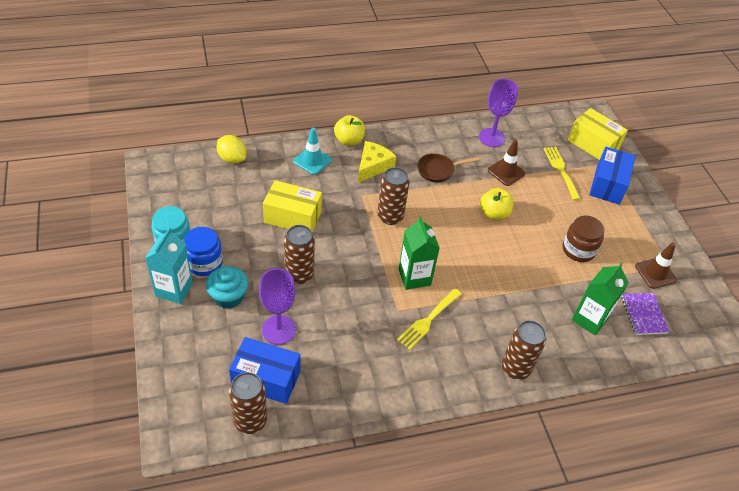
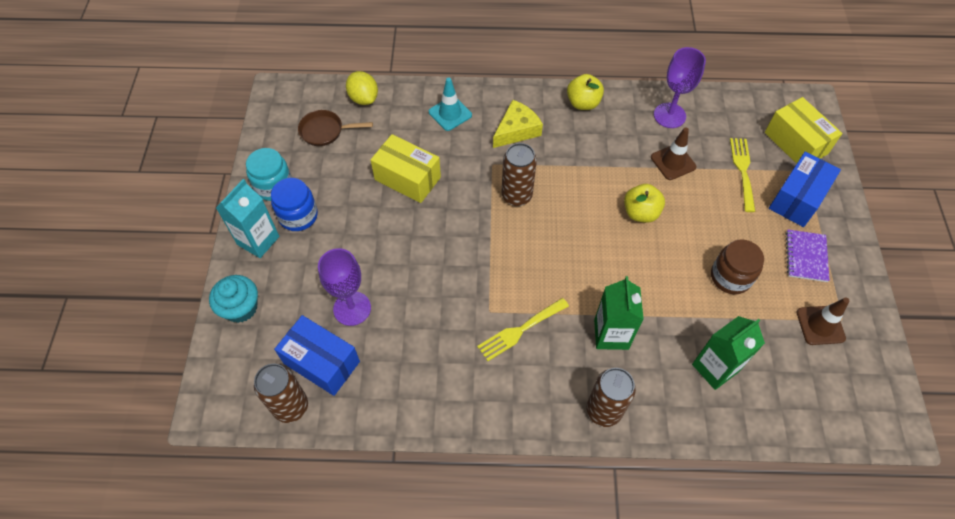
camera: 20 degrees right, 10 degrees up
(228, 297) = (311, 260): turquoise cupcake -> turquoise cupcake (241, 308)
(299, 275) = (393, 248): brown can -> none
(349, 140) = (499, 95): yellow apple -> yellow apple (583, 103)
(414, 277) = (521, 275): green carton -> green carton (611, 334)
(438, 170) = (591, 147): brown pan -> brown pan (325, 131)
(643, 314) = (786, 376): purple notebook -> purple notebook (806, 256)

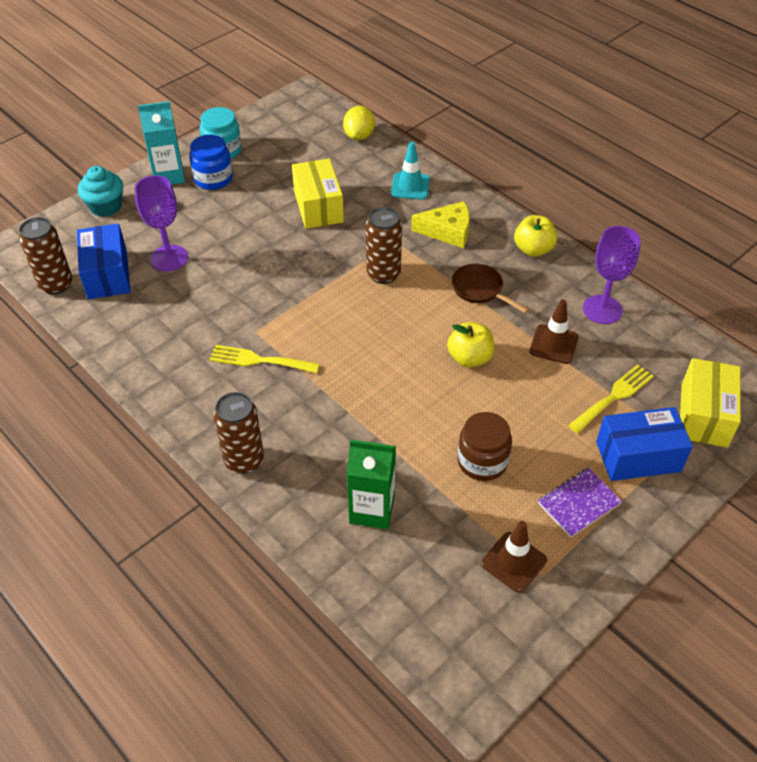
camera: 45 degrees right, 10 degrees down
(325, 131) = (303, 139): brown pan -> brown pan (480, 290)
(611, 334) = (322, 418): green carton -> none

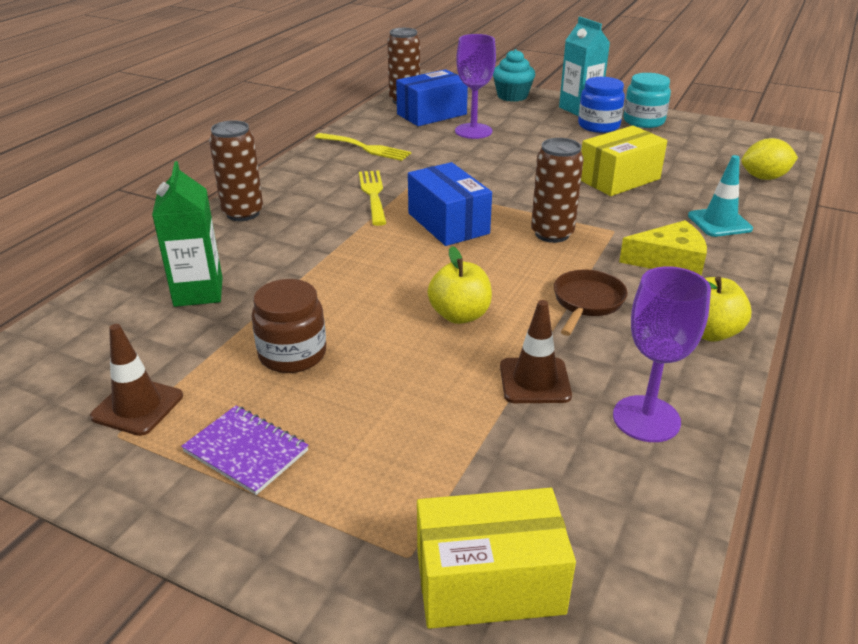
camera: 70 degrees right, 15 degrees down
(447, 231) = (669, 261): yellow cheese -> yellow cheese turned 75 degrees counterclockwise
(613, 397) = (468, 458): yellow fork -> yellow fork (366, 148)
(638, 456) = (357, 504): blue box -> blue box (448, 223)

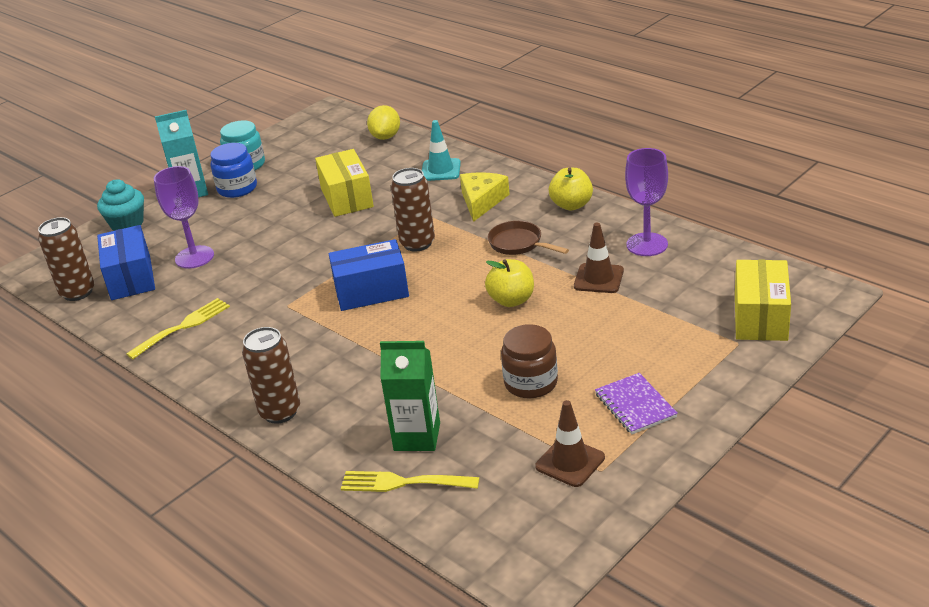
camera: 70 degrees left, 0 degrees up
(246, 451) = (635, 405): purple notebook -> purple notebook turned 75 degrees counterclockwise
(373, 195) = (292, 328): yellow fork -> yellow fork (403, 483)

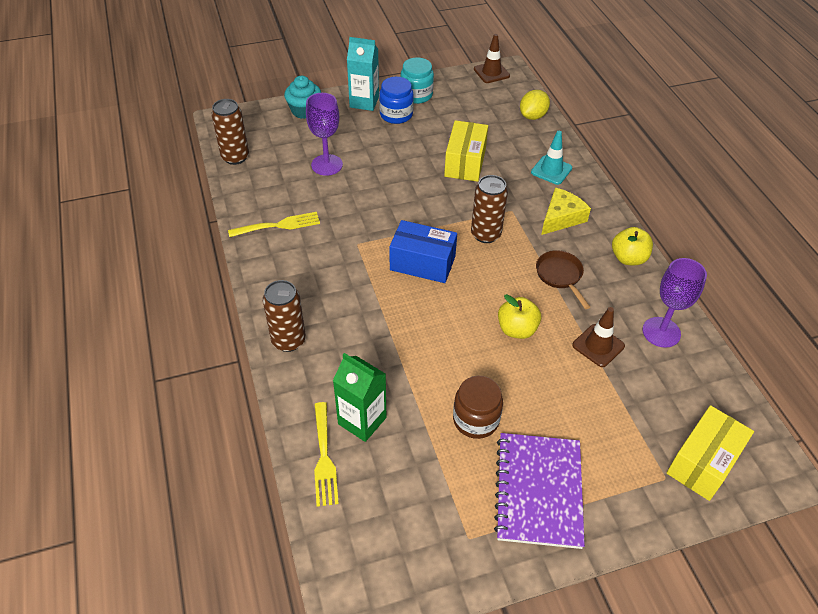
camera: 25 degrees right, 15 degrees up
(131, 278) = (275, 162): blue box -> none
(403, 483) = (324, 458): yellow fork -> yellow fork turned 135 degrees counterclockwise
(570, 462) = (452, 515): brown traffic cone -> brown traffic cone (491, 72)
(635, 405) = (538, 491): purple notebook -> purple notebook, size x1.76

